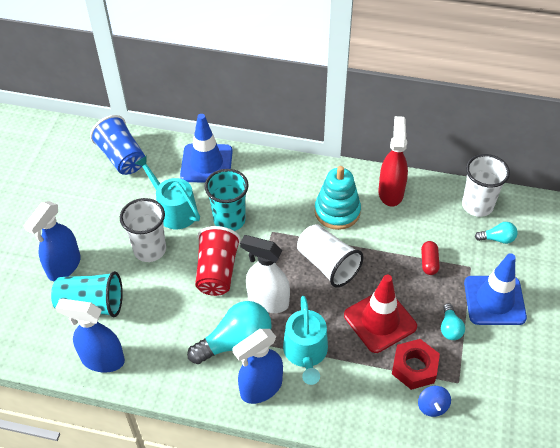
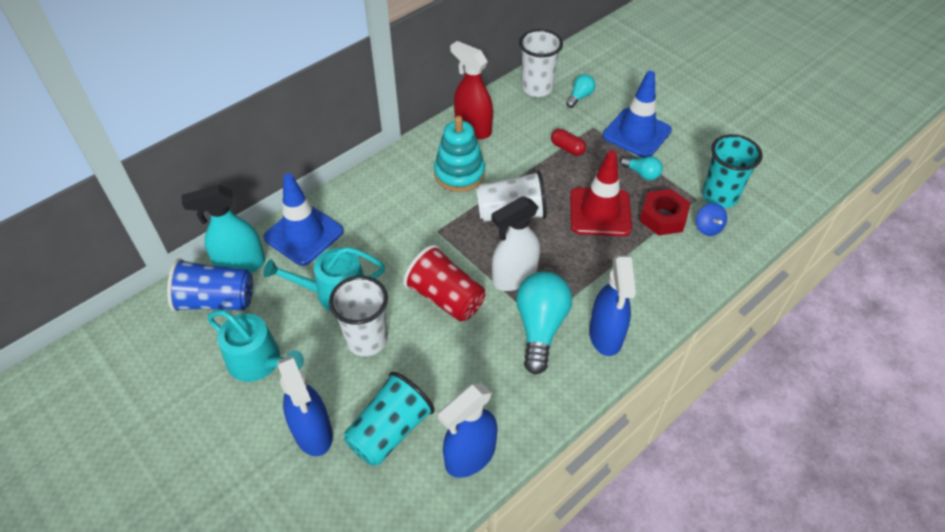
camera: 55 degrees left, 0 degrees up
(157, 150) = (241, 265): none -> turquoise spray bottle
(229, 220) = (393, 255): turquoise cup -> turquoise cup (719, 196)
(306, 353) = (593, 281): turquoise watering can -> turquoise watering can (259, 361)
(432, 406) = (708, 228): blue spinning top -> blue spinning top turned 45 degrees clockwise

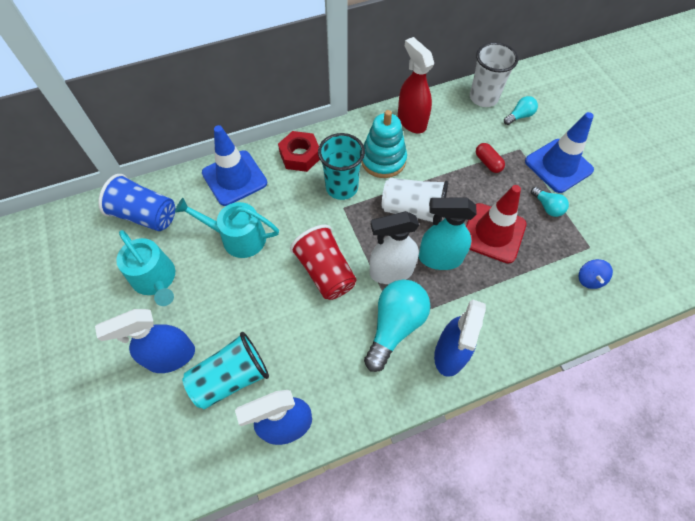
camera: 20 degrees right, 10 degrees up
(241, 265) = (176, 190): turquoise spray bottle -> turquoise spray bottle (440, 258)
(313, 433) = (171, 357): blue spray bottle -> blue spray bottle turned 75 degrees clockwise
(366, 340) = (246, 288): white cup -> none
(663, 217) = (550, 255): red nut -> red nut (300, 155)
(719, 196) = (613, 251): turquoise cup -> turquoise cup (342, 187)

